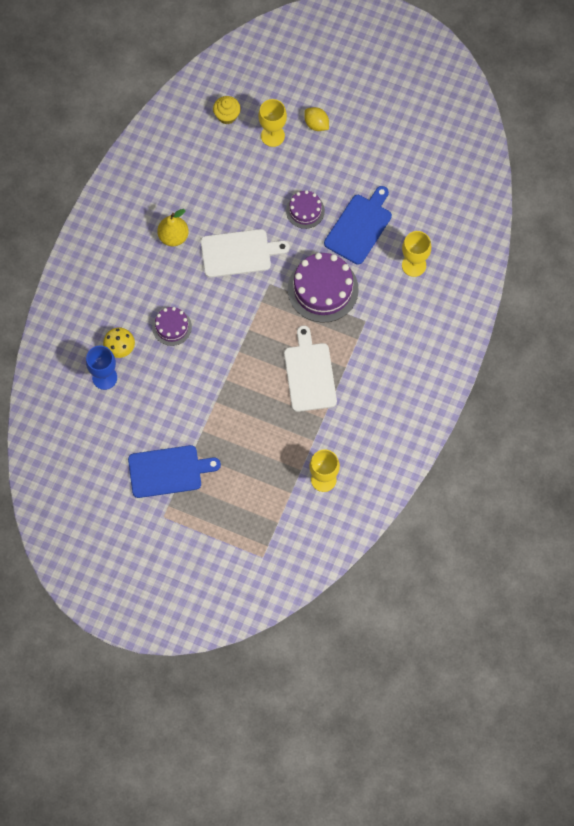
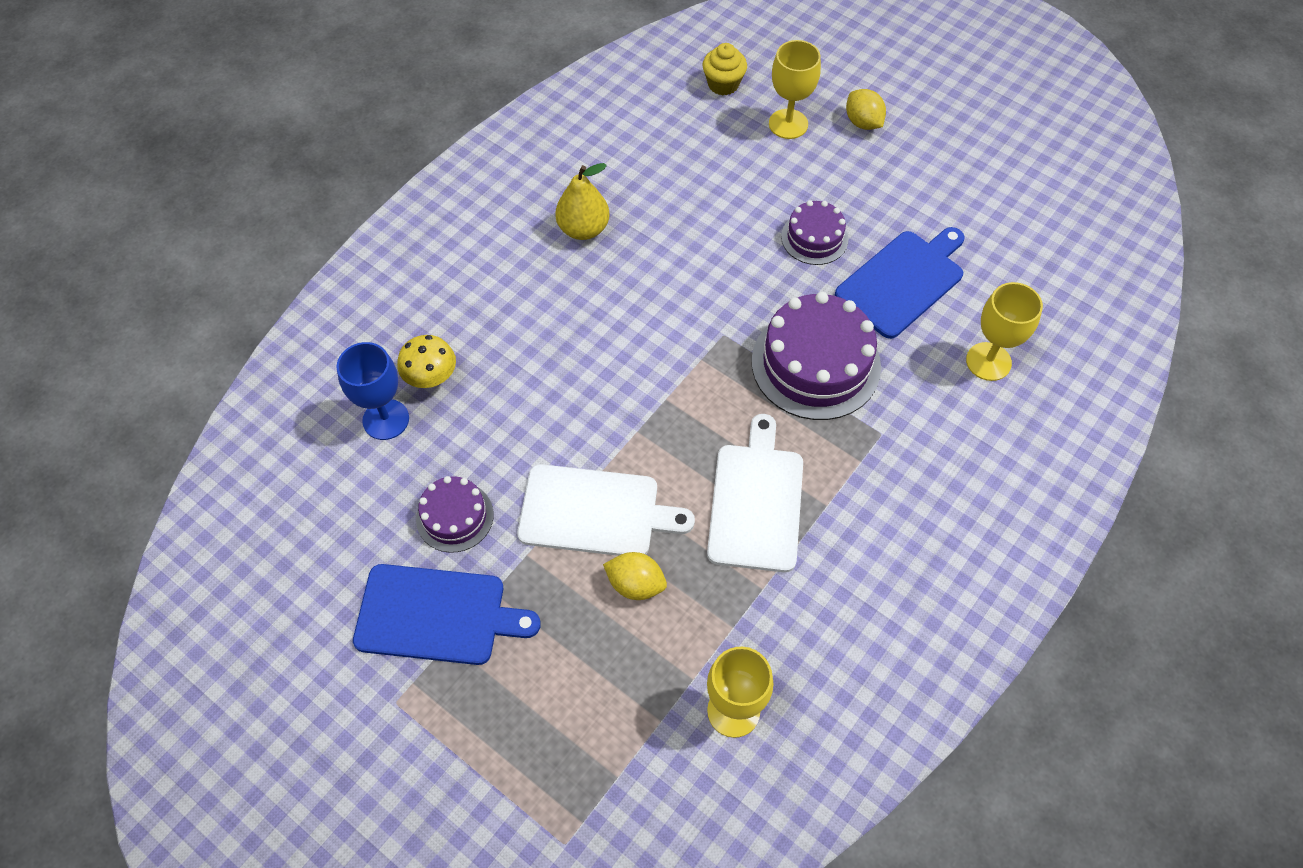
camera: 15 degrees right, 10 degrees down
(172, 327) = (532, 364): purple cake -> purple cake (455, 516)
(239, 253) = (684, 276): white cutting board -> white cutting board (595, 512)
(261, 431) = (635, 584): none -> yellow lemon

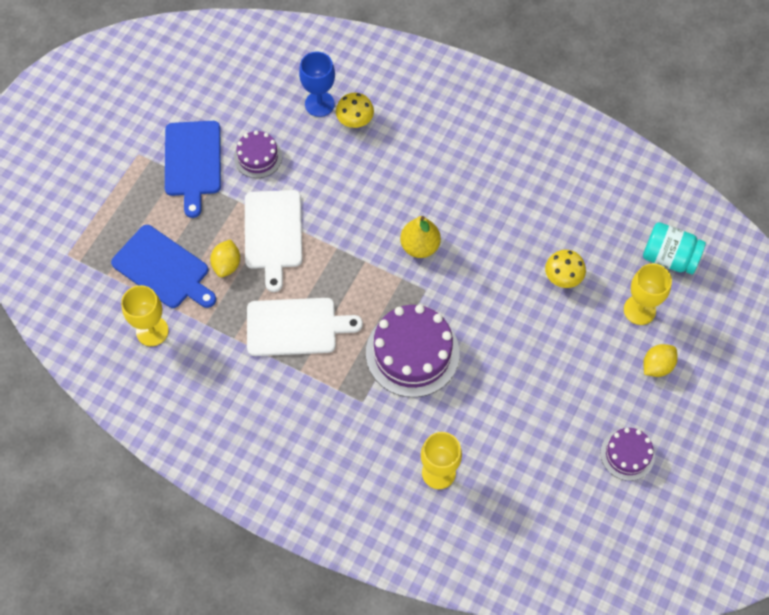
camera: 80 degrees right, 5 degrees up
(583, 229) = (498, 186): yellow pear -> yellow pear (419, 246)
(723, 84) = (669, 257): yellow cupcake -> turquoise jar
(732, 187) = (562, 278): none -> yellow mushroom
(814, 238) = (527, 341): purple cake -> purple cake (627, 454)
(902, 281) = (500, 407): blue cutting board -> blue cutting board (163, 269)

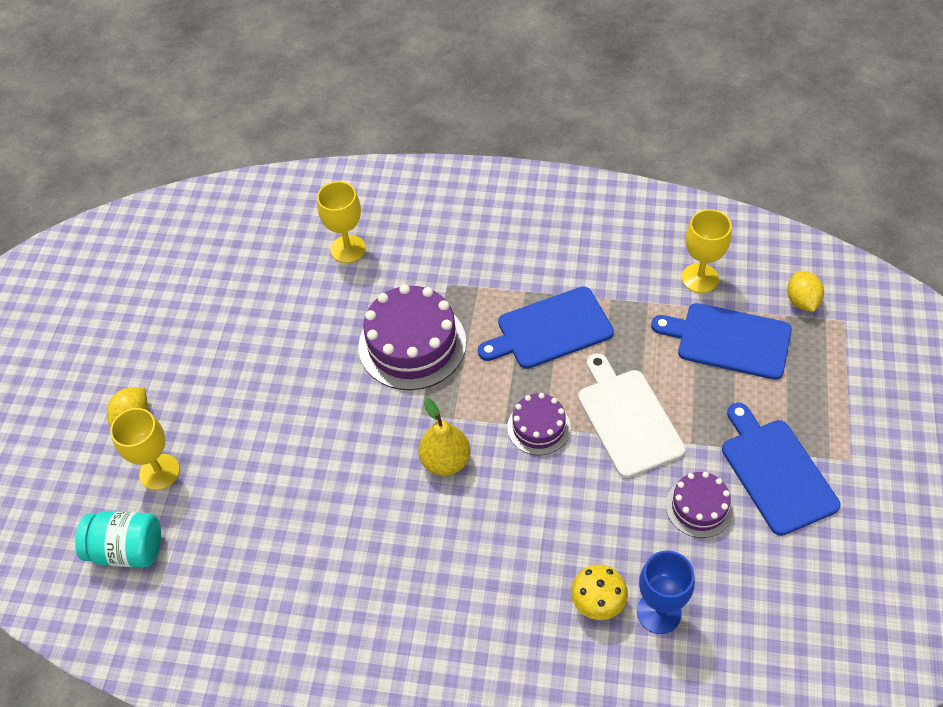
camera: 165 degrees right, 10 degrees down
(227, 265) = (661, 367): yellow lemon -> yellow lemon (802, 301)
(295, 327) = (550, 329): white cutting board -> blue cutting board
(562, 278) = (260, 480): yellow mushroom -> none
(627, 454) = (157, 321): purple cake -> purple cake (538, 427)

